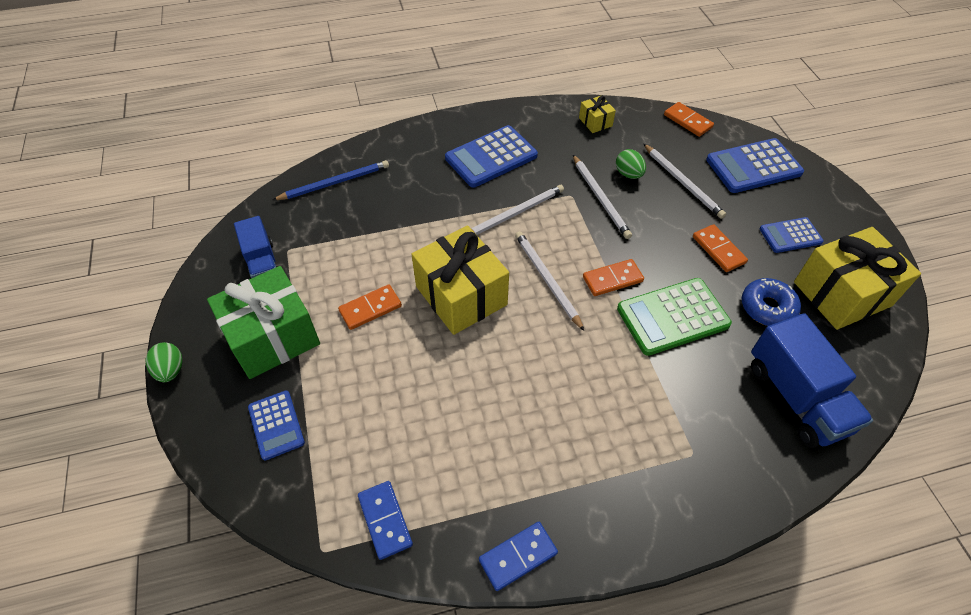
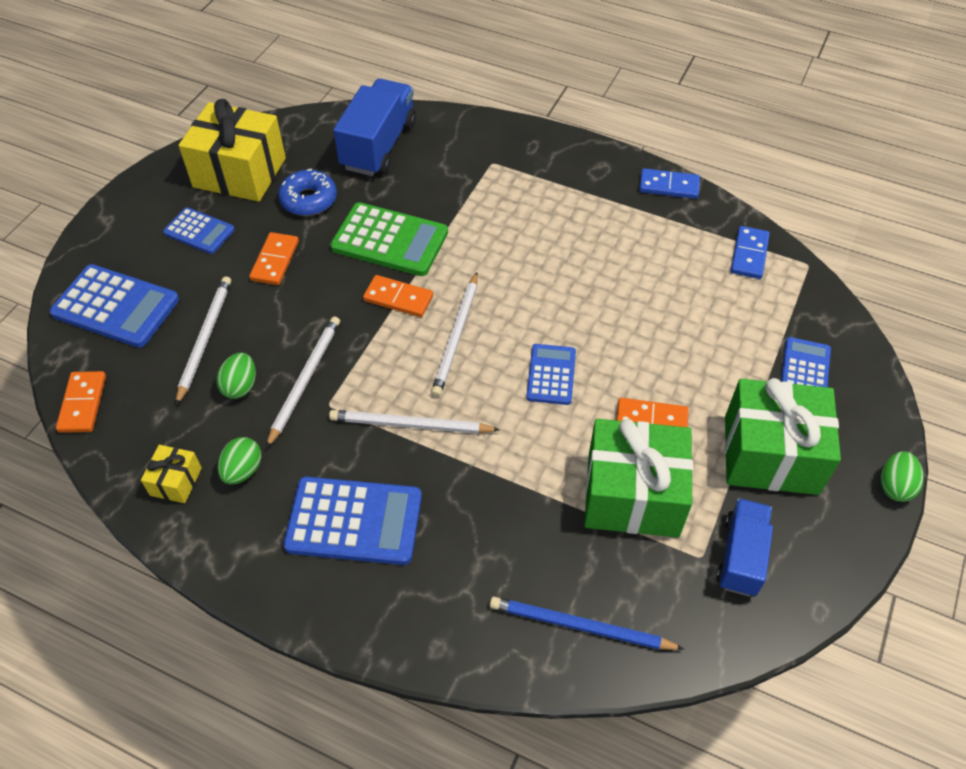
camera: 140 degrees left, 0 degrees up
(350, 257) = (632, 495): none -> green gift
(461, 295) = (551, 375): yellow gift -> blue calculator
(571, 143) = (243, 470): none -> green egg

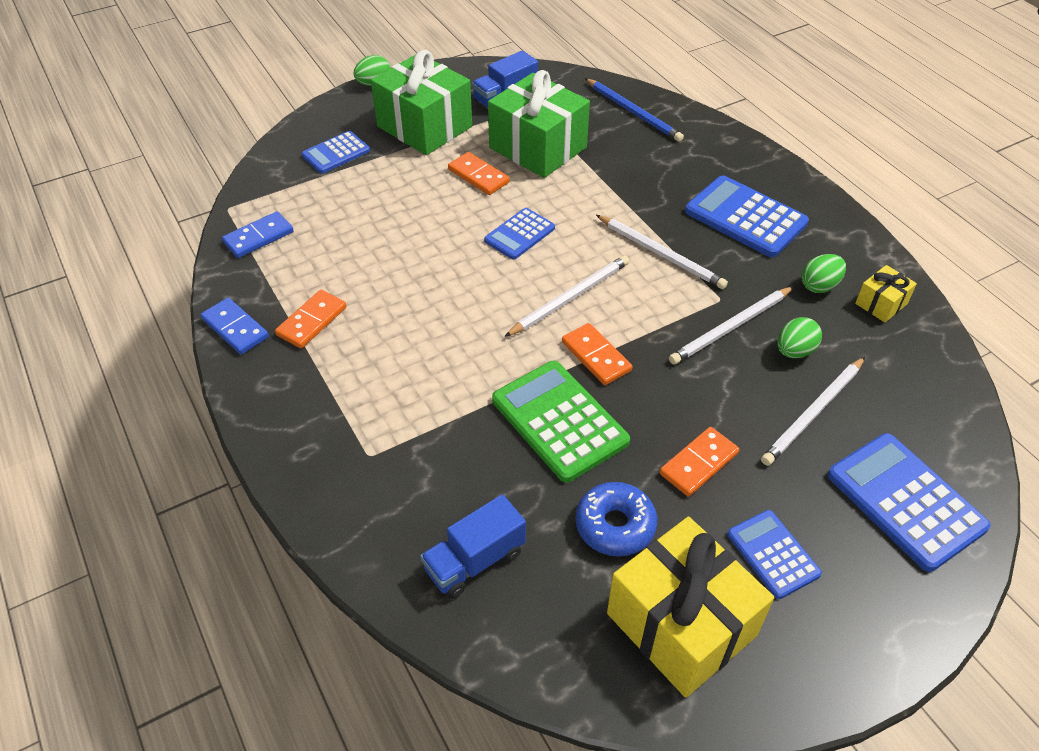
camera: 145 degrees left, 5 degrees down
(83, 404) = (959, 409): orange domino -> orange domino (311, 321)
(379, 146) = (475, 561): blue truck -> blue truck, size x0.64

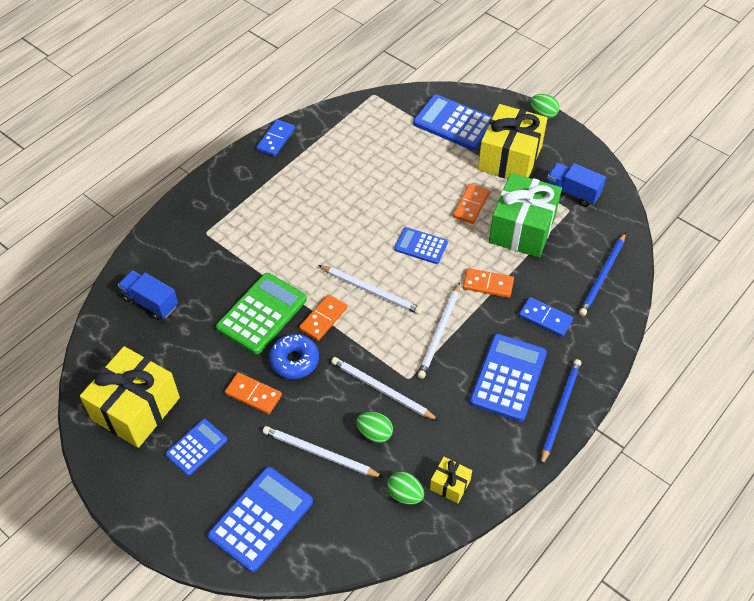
camera: 70 degrees right, 5 degrees up
(258, 237) = (355, 118): blue domino -> blue domino (545, 318)
(311, 321) = (295, 170): orange domino -> orange domino (488, 284)
(336, 153) = (454, 123): blue calculator -> blue calculator, size x1.68
(424, 126) = (509, 158): green gift -> yellow gift
(615, 525) = (193, 361): blue donut -> blue donut (294, 360)
(800, 192) = (560, 410): none -> blue pencil
(819, 286) = (451, 440): green egg -> green egg (405, 494)

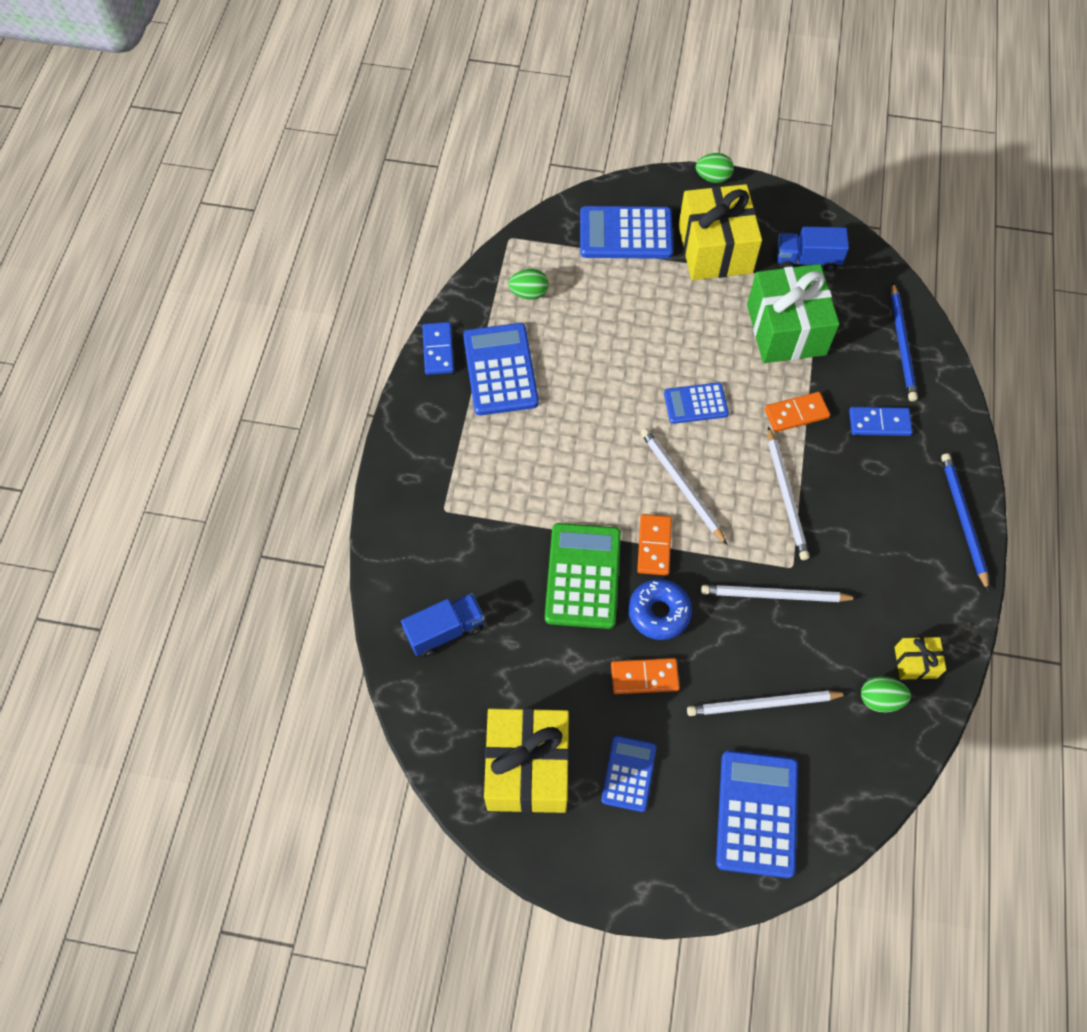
camera: 30 degrees left, 10 degrees up
(150, 302) = (445, 630): blue truck -> blue truck turned 150 degrees clockwise
(371, 291) = (681, 485): white pencil -> white pencil turned 120 degrees counterclockwise
(374, 433) = (802, 649): green egg -> green egg (529, 293)
(471, 205) = (713, 327): orange domino -> none
(508, 377) = (889, 510): blue calculator -> blue calculator (500, 370)

